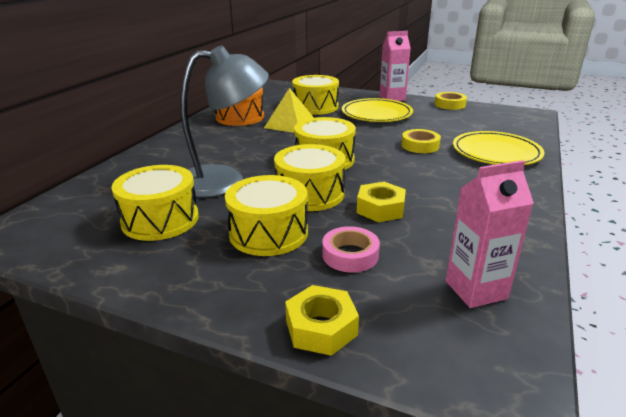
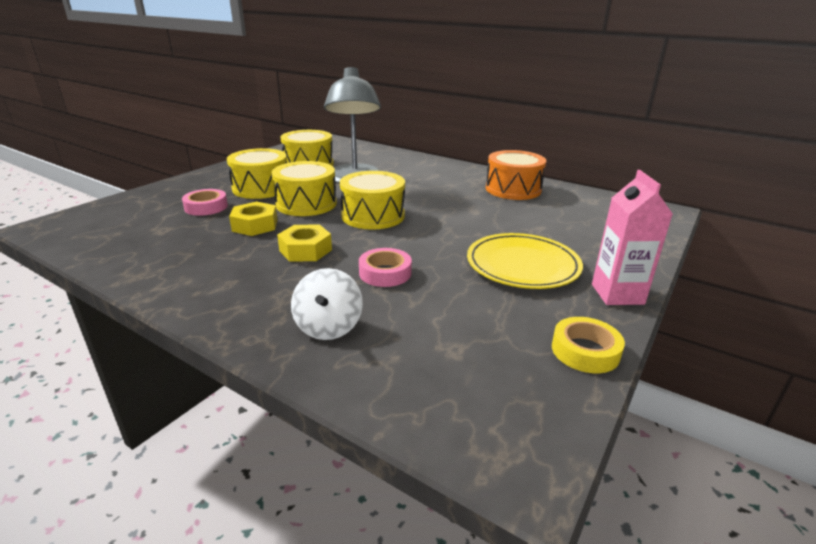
camera: 100 degrees right, 0 degrees up
(290, 124) = (486, 209): yellow pyramid -> none
(315, 107) = (555, 228): yellow drum -> none
(321, 328) = (153, 193): yellow nut -> yellow nut (305, 250)
(420, 145) = (385, 273): yellow tape -> pink tape
(476, 290) = (116, 237): pink carton -> none
(496, 153) = (328, 326): yellow plate -> white spinning top

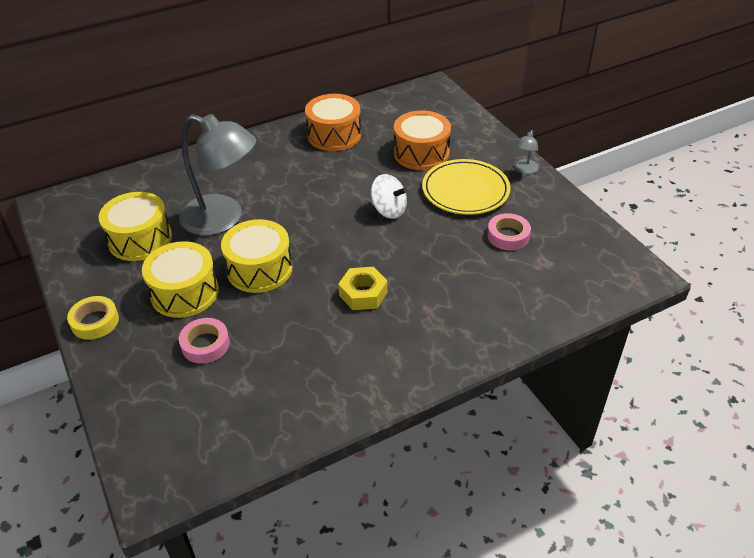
camera: 60 degrees left, 15 degrees up
(255, 225) = (285, 315): yellow nut -> none
(328, 326) = (488, 310): white spinning top -> white spinning top (388, 210)
(373, 216) = (324, 234): yellow drum -> none
(385, 273) = (432, 260): pink tape -> pink tape (508, 236)
(548, 229) = (421, 153): none -> orange drum
(585, 351) = (571, 212): yellow tape -> yellow tape (95, 322)
(617, 294) = (525, 170): pink carton -> grey lamp

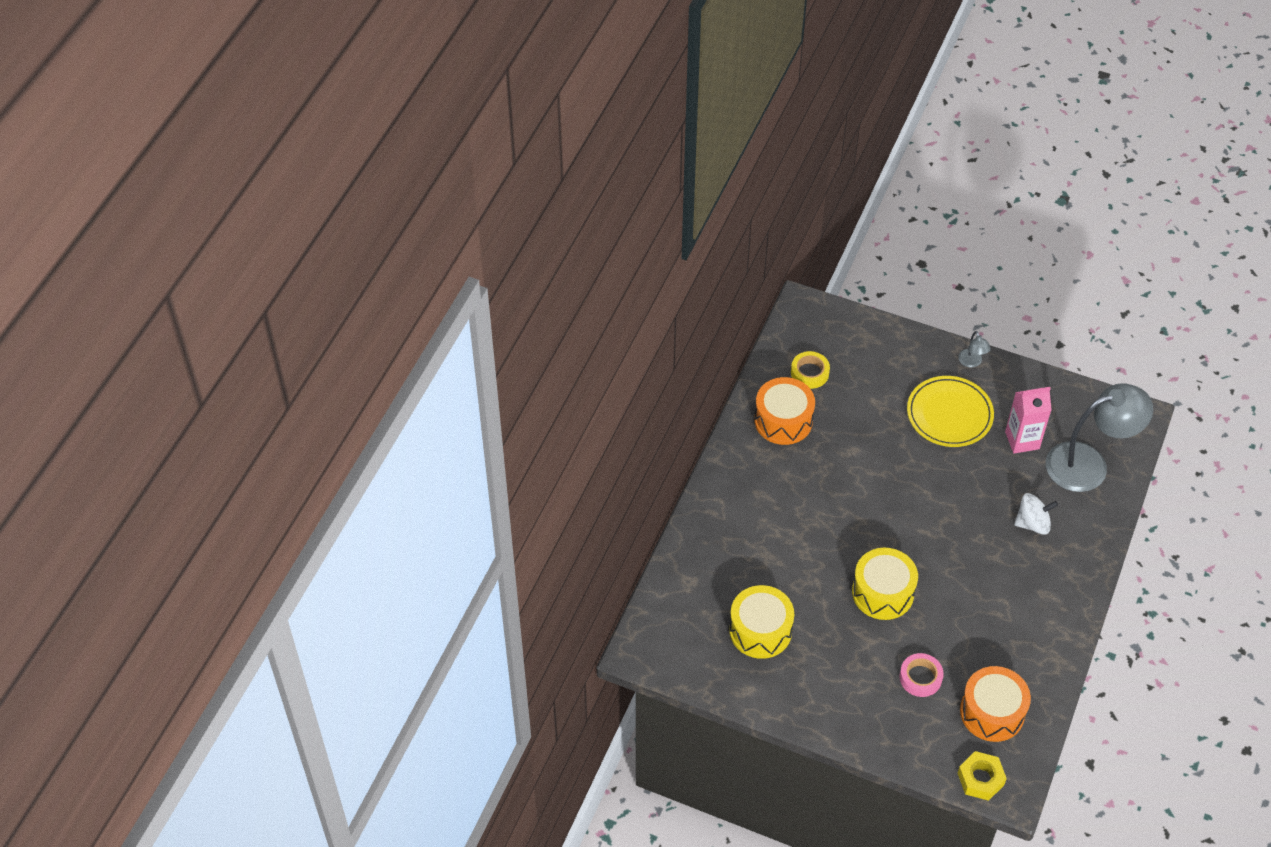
camera: 40 degrees left, 10 degrees up
(95, 322) = (822, 718): yellow tape -> yellow tape (809, 373)
(184, 292) = (854, 650): yellow drum -> none
(223, 219) = (799, 567): grey lamp -> grey lamp (1088, 463)
(363, 294) = (977, 561): yellow nut -> yellow nut (980, 779)
(388, 210) = (914, 473): white spinning top -> white spinning top (1032, 523)
(421, 153) = (876, 395): orange drum -> orange drum (992, 712)
(508, 236) = (1022, 440): pink tape -> pink carton

